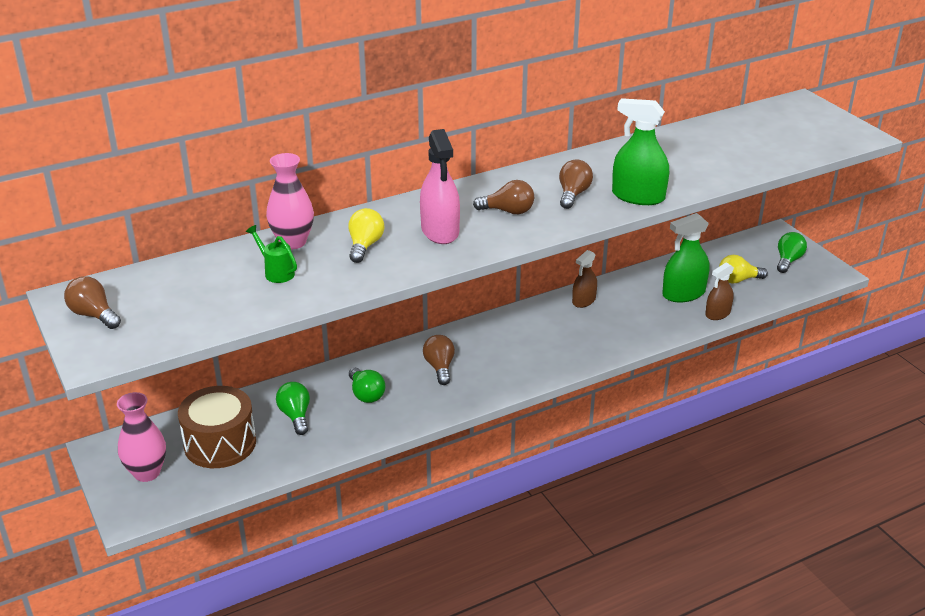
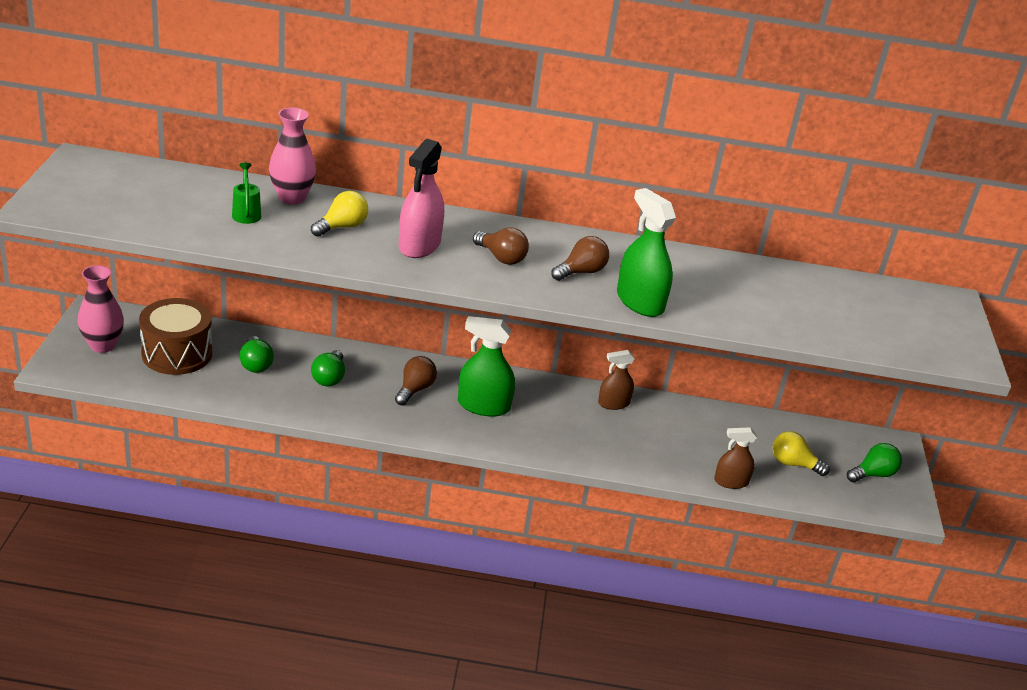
camera: 30 degrees right, 0 degrees up
(94, 315) = (80, 180): brown light bulb -> none
(295, 416) = (256, 364): green light bulb -> green light bulb turned 150 degrees clockwise
(683, 293) = (720, 447): green spray bottle -> green spray bottle (483, 406)

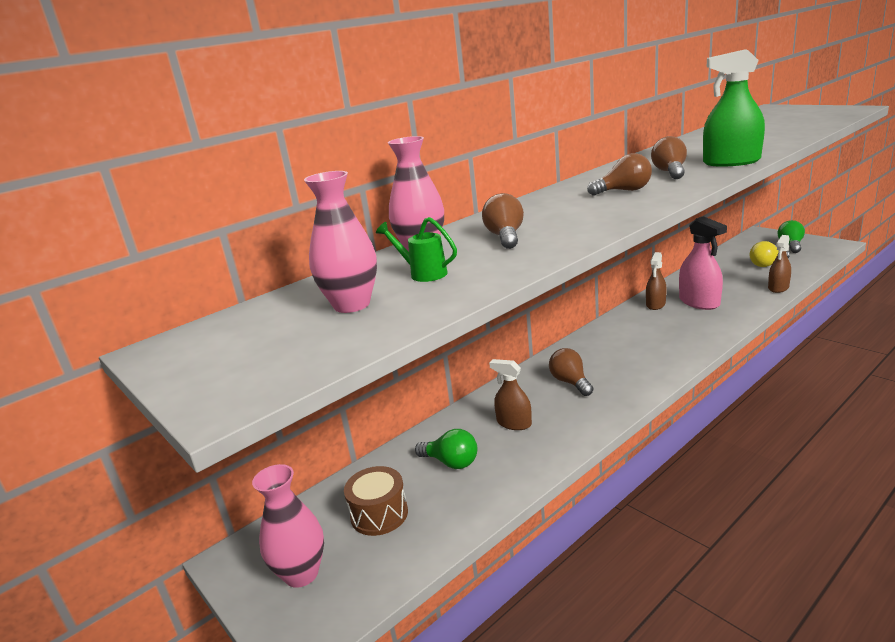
camera: 40 degrees left, 10 degrees down
(177, 353) = (379, 514): brown drum -> brown drum, size x0.66
(178, 203) = (352, 305): none -> pink vase
(329, 378) = (514, 423): green light bulb -> brown spray bottle
(342, 227) = (505, 237): yellow light bulb -> brown light bulb
(419, 245) = (573, 213): pink spray bottle -> pink spray bottle (699, 302)
(483, 406) = (619, 356): green spray bottle -> none

